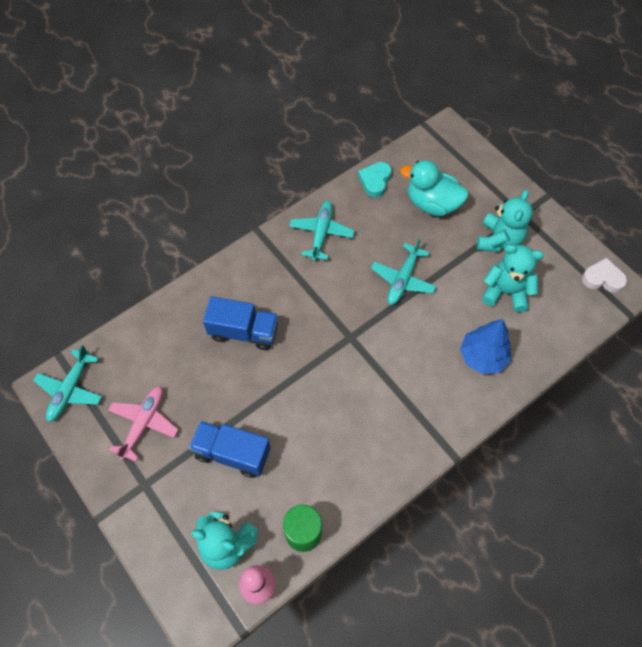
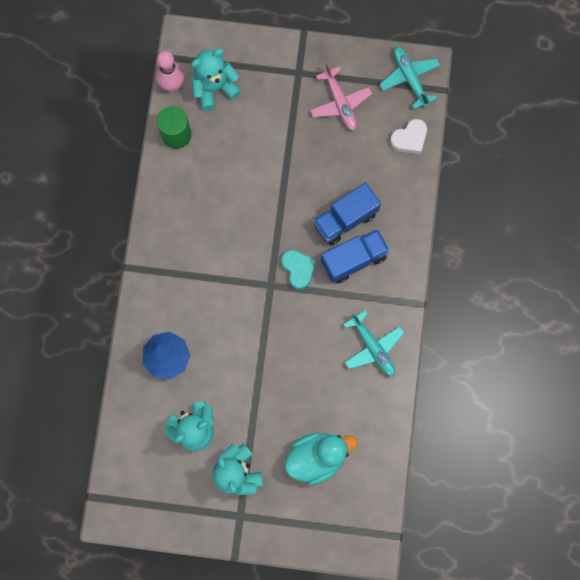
camera: 135 degrees right, 15 degrees up
(232, 453) = (266, 138): blue truck -> blue truck (353, 259)
(375, 181) = (380, 436): turquoise heart -> turquoise heart (298, 269)
(402, 279) = (276, 366): turquoise plane -> none
(602, 278) = (132, 511): white heart -> white heart (409, 139)

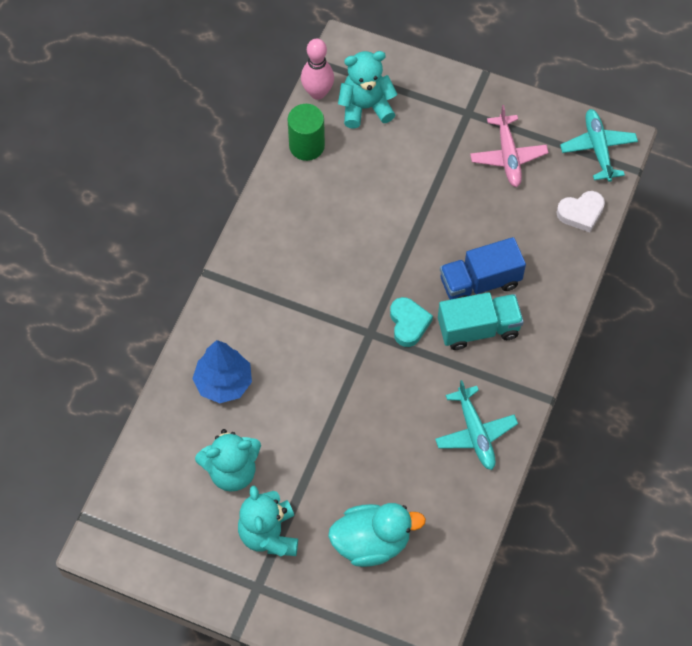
camera: 15 degrees right, 15 degrees down
(353, 259) = (478, 329): blue truck -> turquoise truck

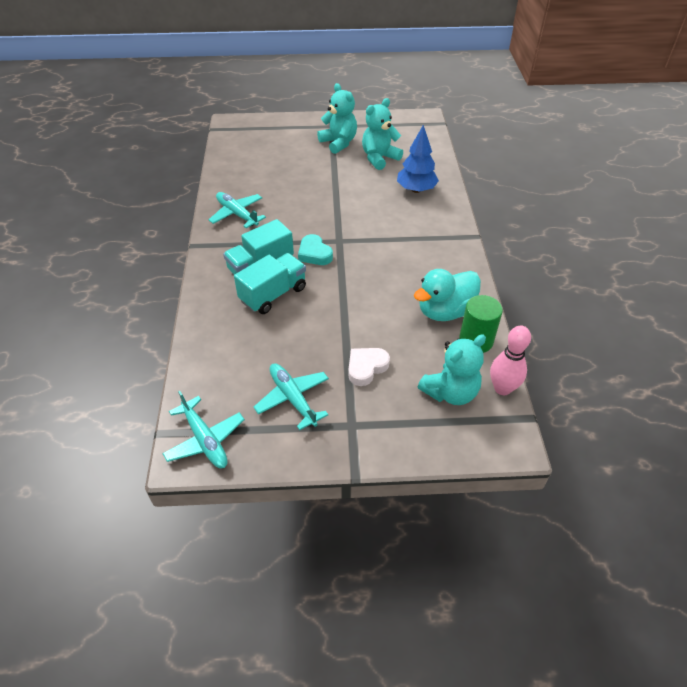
camera: 155 degrees right, 15 degrees down
(371, 542) = (278, 155): turquoise duck -> turquoise duck (445, 311)
(480, 282) = (273, 294): blue truck -> turquoise truck
(508, 156) = (293, 398): pink plane -> turquoise plane
(581, 213) = (204, 374): white heart -> white heart (366, 367)

